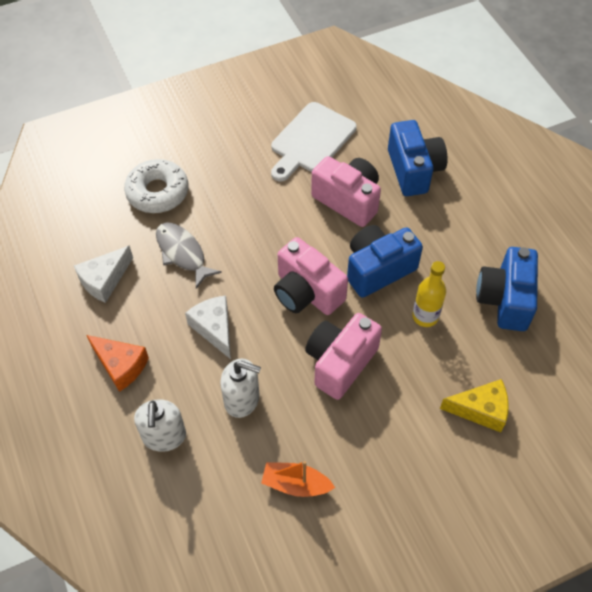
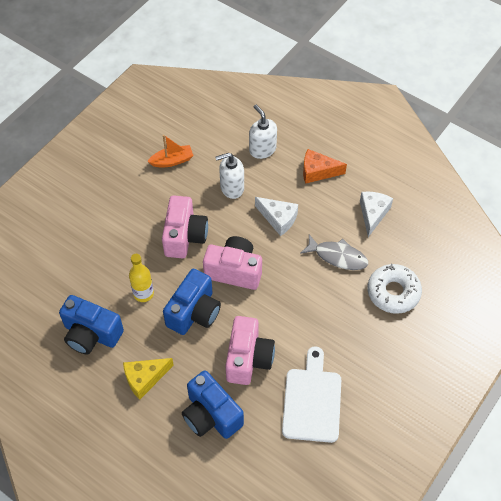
camera: 150 degrees right, 0 degrees up
(348, 200) = (248, 359): pink camera -> pink camera turned 90 degrees counterclockwise
(480, 410) = (80, 250): yellow cheese -> yellow cheese (145, 378)
(505, 299) = (91, 334): blue camera -> blue camera turned 135 degrees clockwise

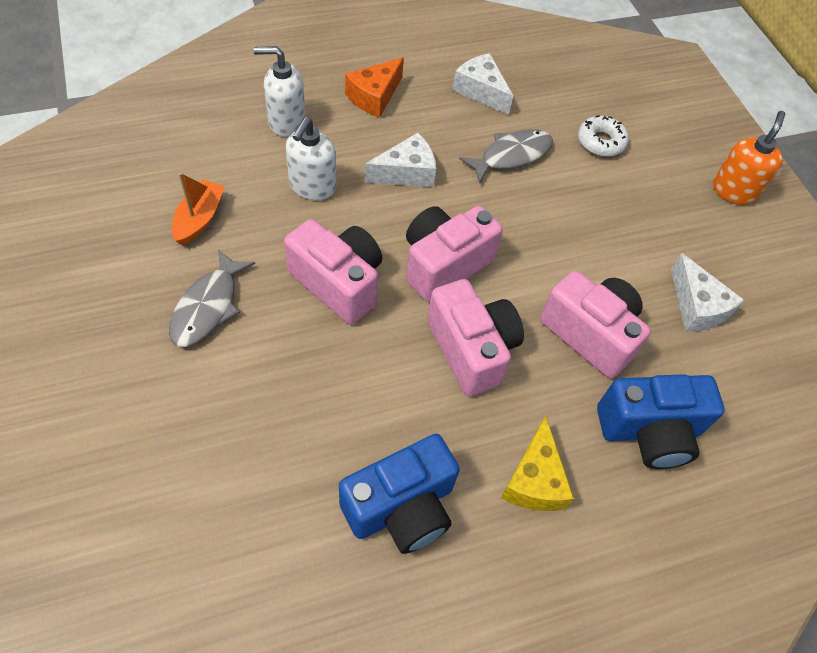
camera: 60 degrees left, 0 degrees up
(129, 198) = (208, 306): none -> grey fish
(143, 294) = (389, 391): yellow bottle -> none
(194, 312) = (471, 349): blue camera -> pink camera
(312, 400) = (696, 306): white cutting board -> white cheese
(393, 292) = (601, 142): white donut -> white donut, size x0.66
(423, 380) = (733, 191): none -> orange soap dispenser

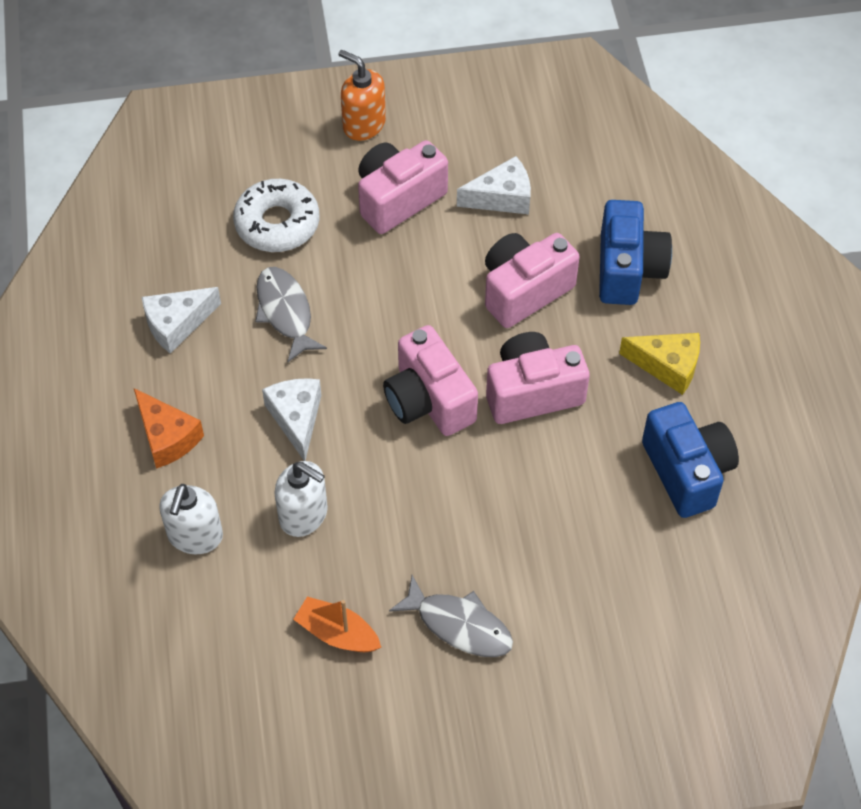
camera: 75 degrees left, 0 degrees up
(338, 283) = (442, 500): pink camera -> pink camera (398, 199)
(601, 142) = (277, 223): white donut -> white donut, size x1.51

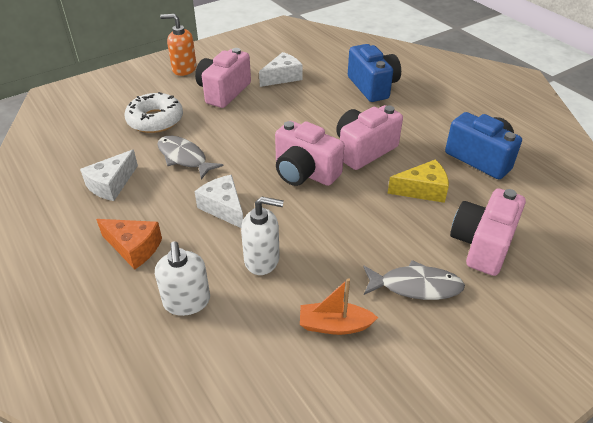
camera: 25 degrees left, 15 degrees down
(524, 291) = (324, 109): pink camera -> pink camera (482, 245)
(667, 366) = (428, 117): yellow cheese -> yellow cheese (422, 190)

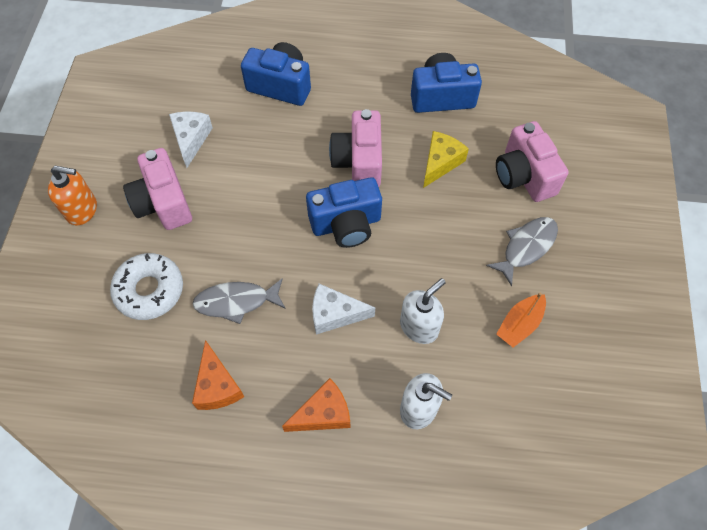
camera: 50 degrees left, 20 degrees up
(111, 184) = (217, 386): white cheese -> orange cheese
(184, 69) = (82, 210): orange soap dispenser -> orange soap dispenser turned 135 degrees counterclockwise
(305, 172) = (346, 224): pink camera -> blue camera

